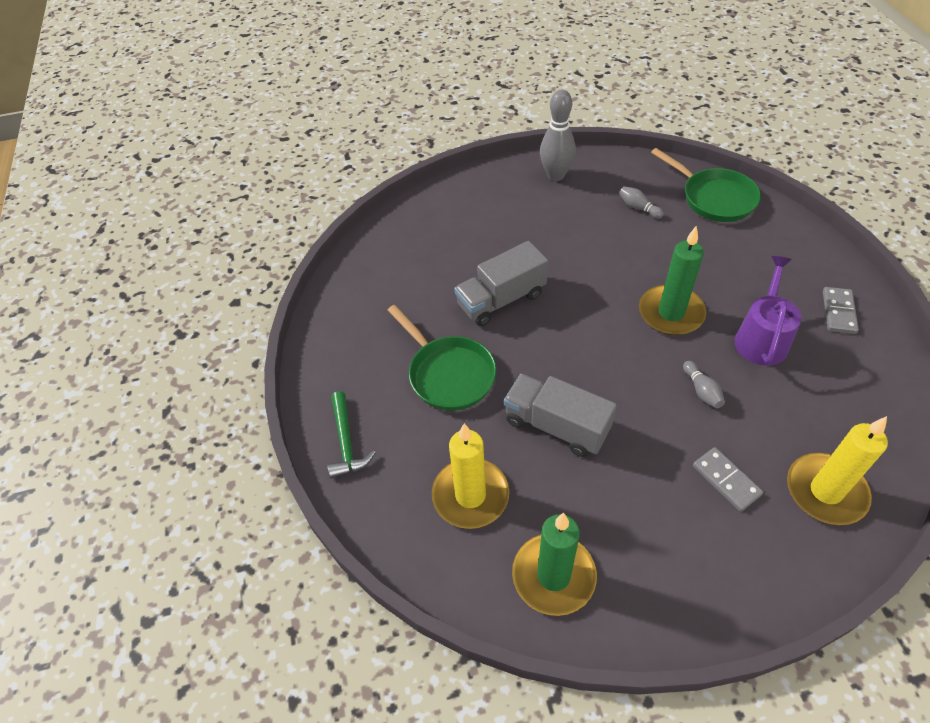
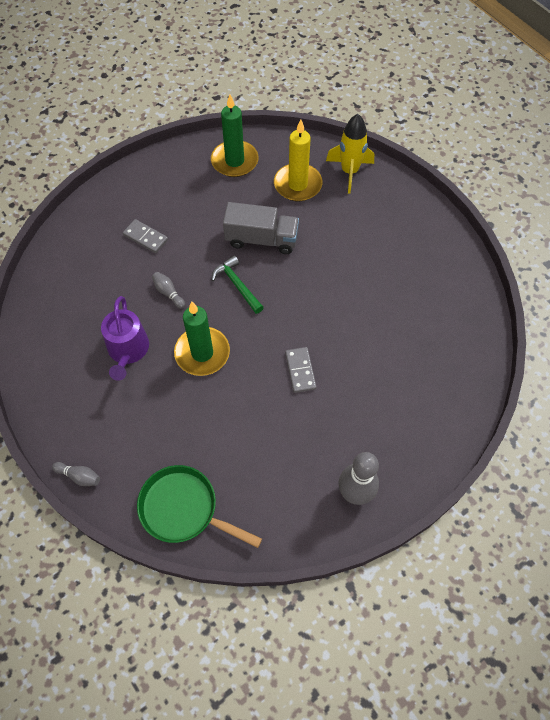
camera: 155 degrees right, 10 degrees up
(346, 442) = (390, 191): green hammer -> green hammer (237, 285)
(384, 492) = (349, 172): none -> yellow rocket
(448, 374) = (350, 252): green pan -> none
(501, 300) = (341, 324): grey truck -> none
(638, 208) = (257, 469): grey bowling pin -> grey bowling pin (79, 476)
(825, 491) = (83, 249): yellow candle -> none
(838, 312) = (65, 395): grey domino -> grey domino (300, 370)

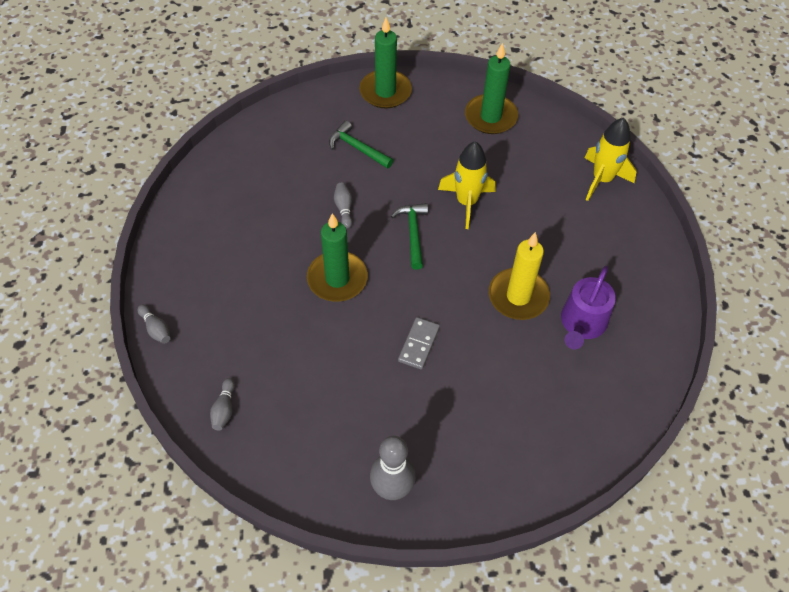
camera: 30 degrees right, 5 degrees down
(128, 350) = (272, 241): purple watering can -> purple watering can (582, 324)
(136, 179) = (385, 92): none -> green candle
(145, 237) = (357, 148): grey domino -> green hammer
(183, 509) = (224, 409): green pan -> grey bowling pin
(261, 239) = (466, 202): grey truck -> yellow rocket
(297, 185) = (539, 167): yellow candle -> yellow candle (518, 296)

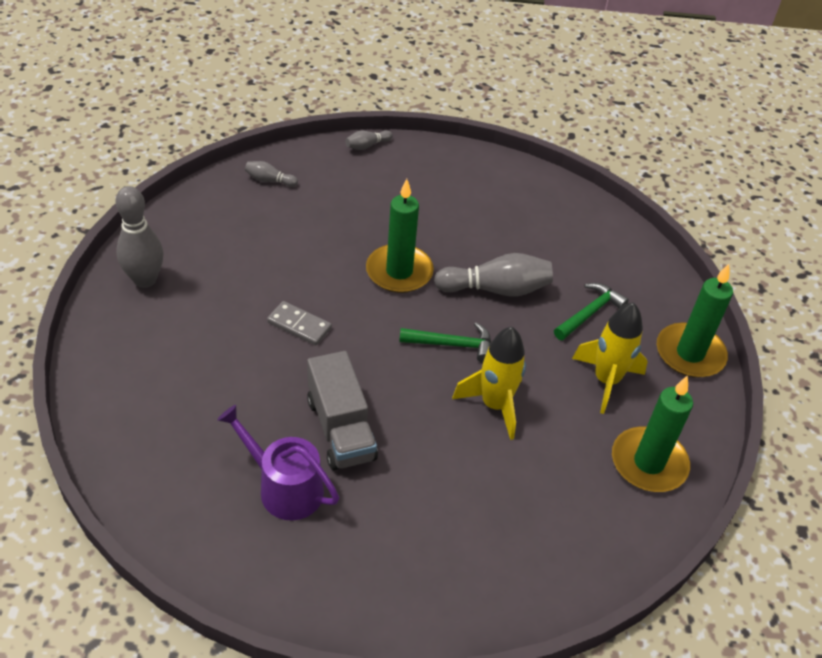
camera: 95 degrees right, 10 degrees down
(344, 208) = (496, 289): grey bowling pin -> grey bowling pin, size x1.99
(518, 296) = (341, 429): yellow candle -> grey truck
(602, 179) = (523, 578): yellow rocket -> yellow rocket (606, 381)

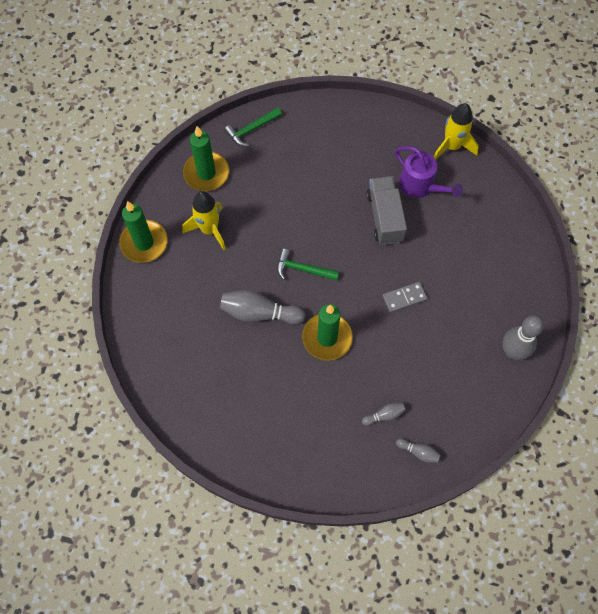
camera: 165 degrees left, 20 degrees up
(299, 325) = (404, 298): grey domino -> grey domino turned 60 degrees counterclockwise
(367, 146) = (329, 490): grey bowling pin -> grey bowling pin (384, 415)
(494, 405) = (287, 221): yellow rocket -> yellow rocket (452, 146)
(589, 313) = (199, 284): green hammer -> green hammer (252, 129)

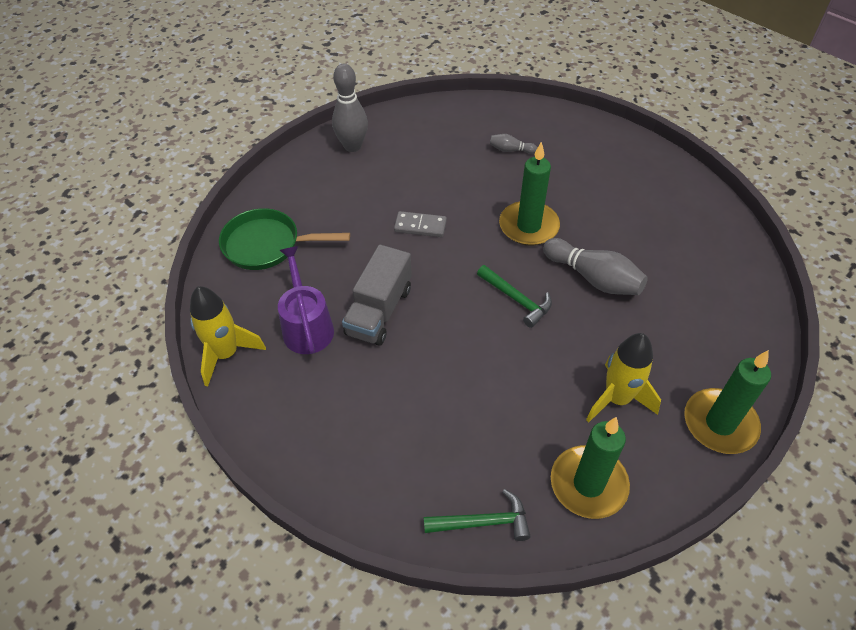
camera: 150 degrees left, 15 degrees down
(418, 452) = (497, 118): grey bowling pin -> none
(495, 229) = (267, 245): none -> green pan

